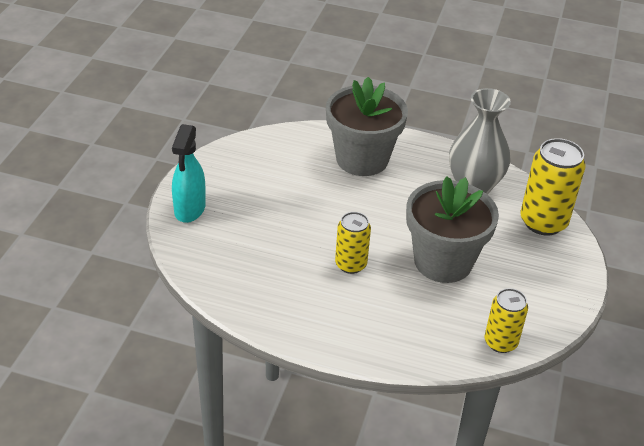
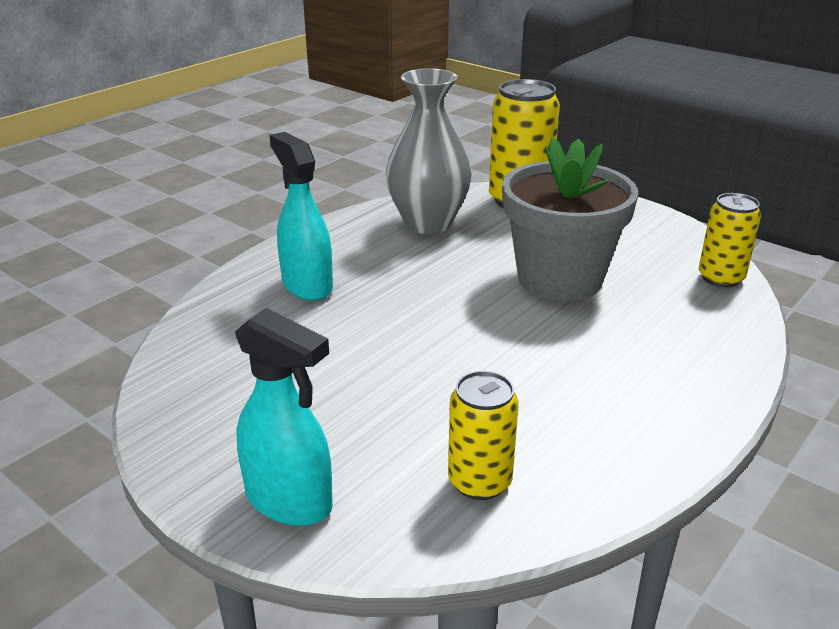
camera: 65 degrees left, 10 degrees down
(350, 264) = (533, 352): yellow can -> yellow can (479, 481)
(362, 159) = (307, 285): grey flower pot -> turquoise spray bottle

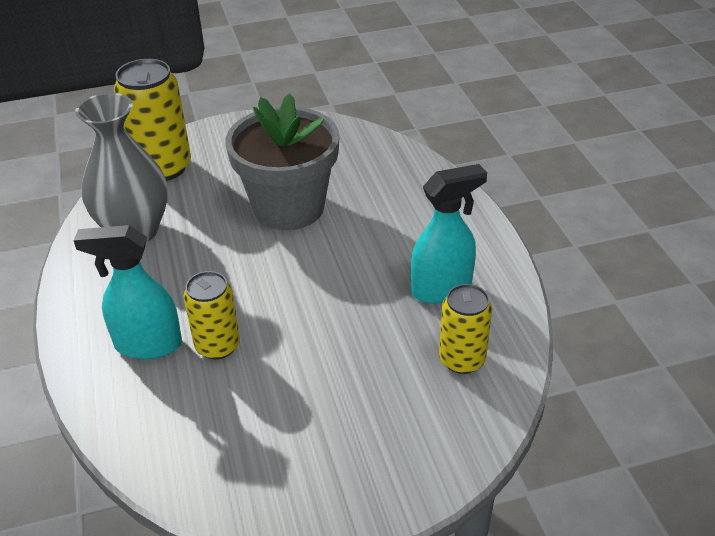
camera: 55 degrees left, 10 degrees up
(290, 501) = (407, 465): turquoise spray bottle -> turquoise spray bottle (442, 288)
(720, 278) = (363, 141): yellow can -> yellow can (217, 346)

